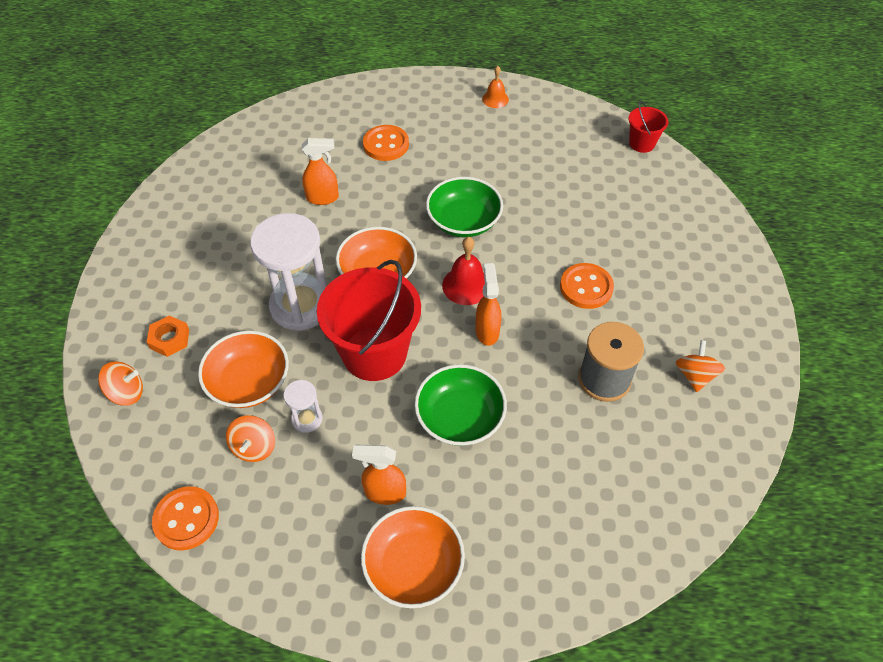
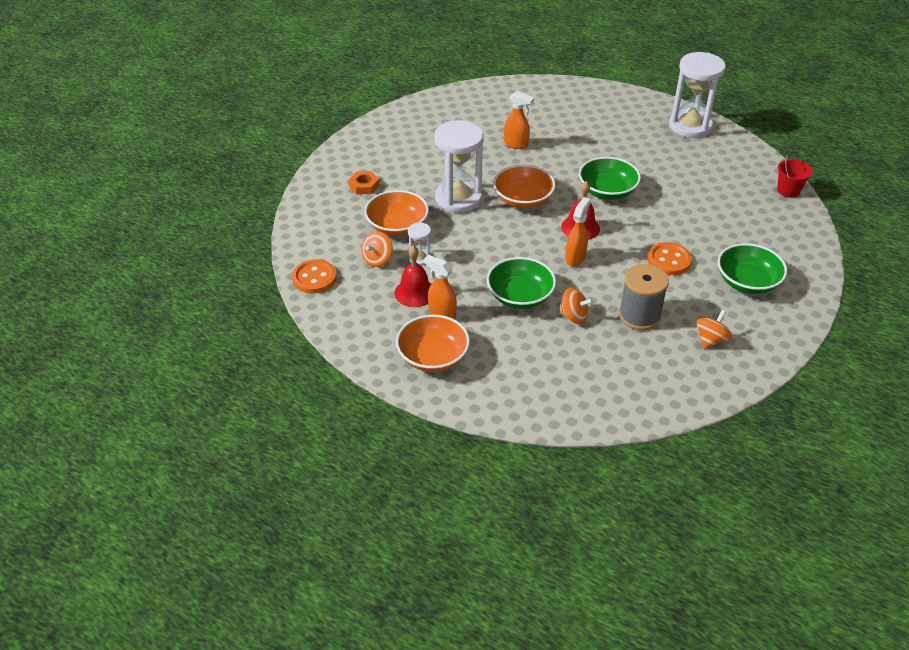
camera: 30 degrees right, 10 degrees down
(126, 393) = (321, 203): orange spinning top -> orange spinning top (573, 316)
(332, 476) = (415, 292): none -> red bell
(374, 353) = (488, 241): red bucket -> none
(386, 144) = (584, 128): orange button -> none
(495, 99) = (690, 126): orange bell -> white hourglass
(679, 279) = (747, 282): none -> green bowl

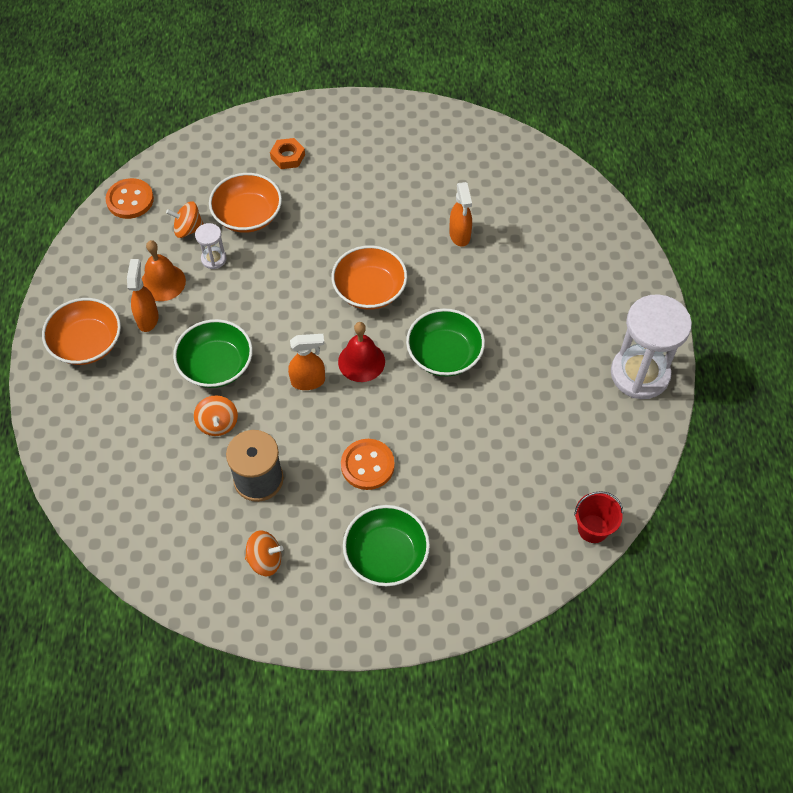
camera: 55 degrees right, 15 degrees up
(415, 292) = (163, 282): red bell -> orange bell
(458, 198) = (328, 238): white hourglass -> none

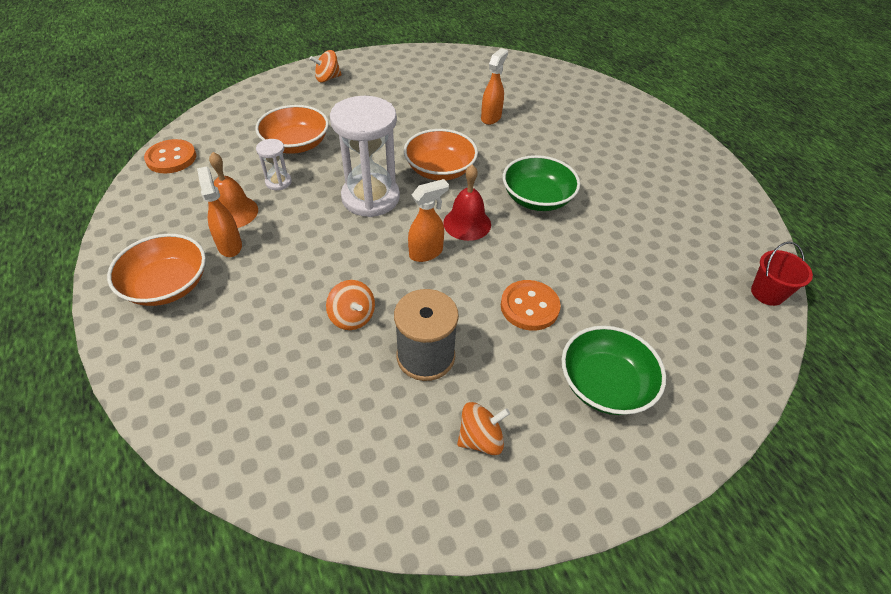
camera: 25 degrees left, 10 degrees down
(188, 229) = (241, 166): orange spinning top -> orange spinning top (327, 78)
(216, 365) = (324, 265): green bowl -> none
(288, 156) = (312, 99): orange nut -> none
(460, 235) = (491, 117): orange spray bottle -> orange spray bottle turned 120 degrees counterclockwise
(640, 374) = (701, 170): white hourglass -> white hourglass (370, 198)

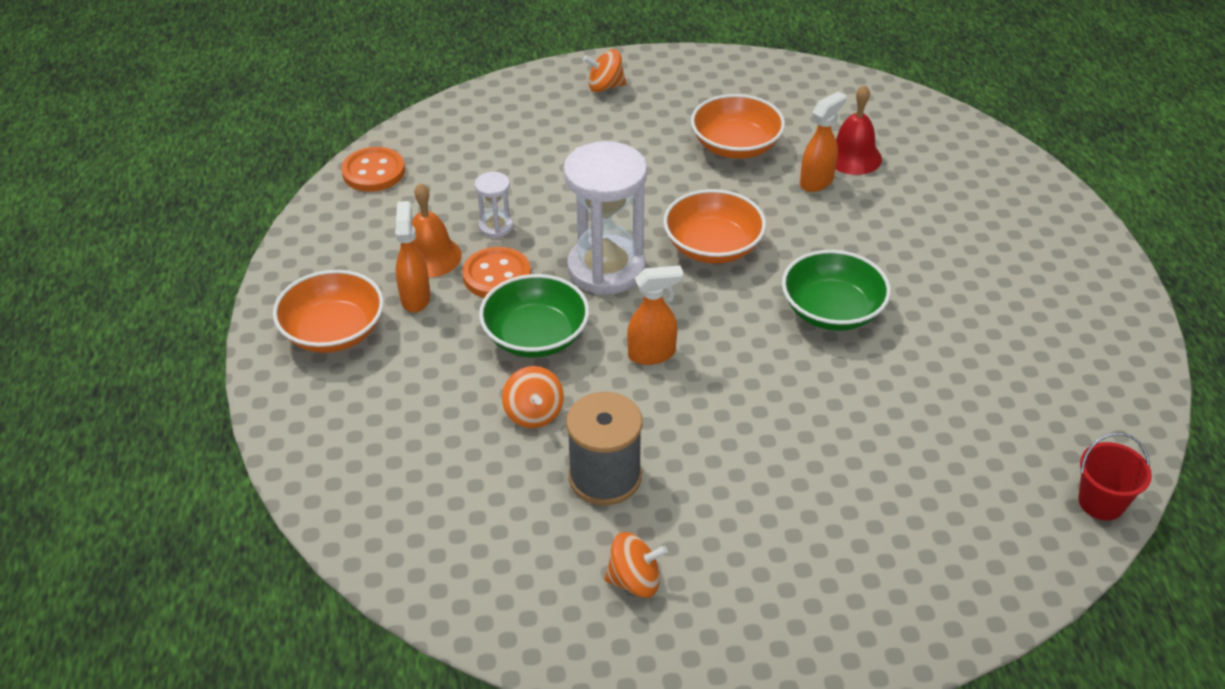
camera: 20 degrees right, 5 degrees down
(296, 144) = (533, 178): orange bowl -> orange bowl (735, 146)
(467, 223) = (720, 326): red bell -> red bell (853, 157)
(529, 307) = (758, 448): orange button -> orange button (497, 275)
(605, 384) = (813, 559): green bowl -> green bowl (535, 336)

